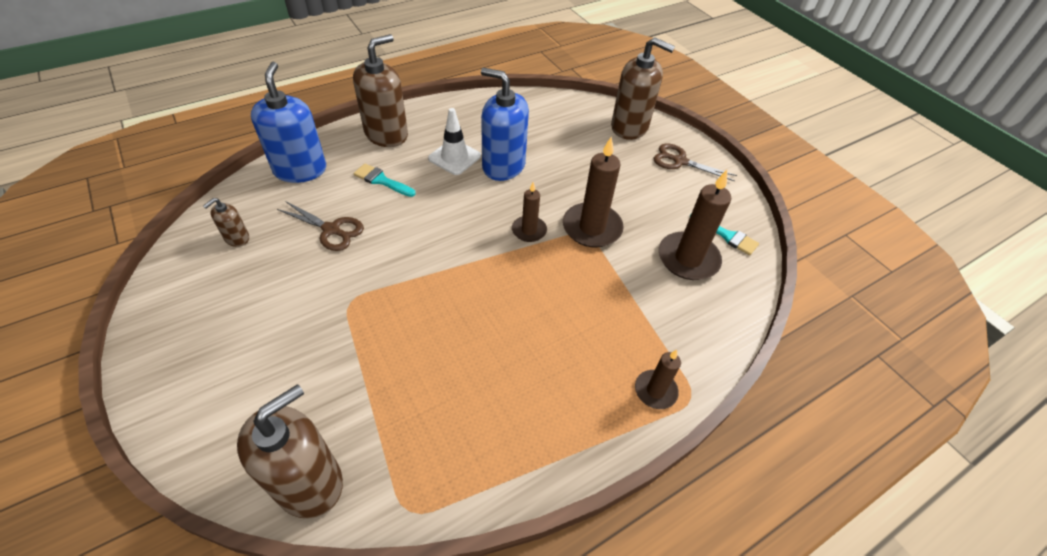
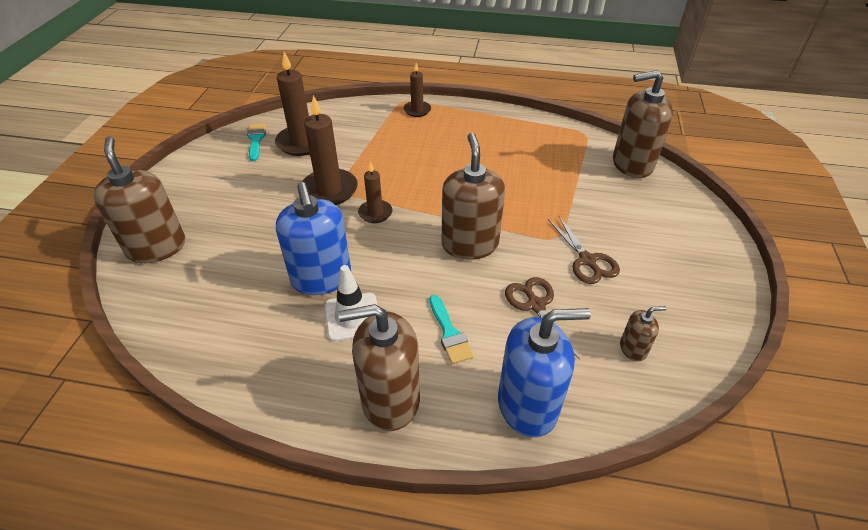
camera: 135 degrees left, 5 degrees down
(300, 170) = (527, 405): blue soap dispenser -> blue soap dispenser turned 135 degrees counterclockwise
(423, 249) = (470, 244): none -> brown soap dispenser
(680, 161) = (183, 195): brown scissors -> brown scissors (587, 260)

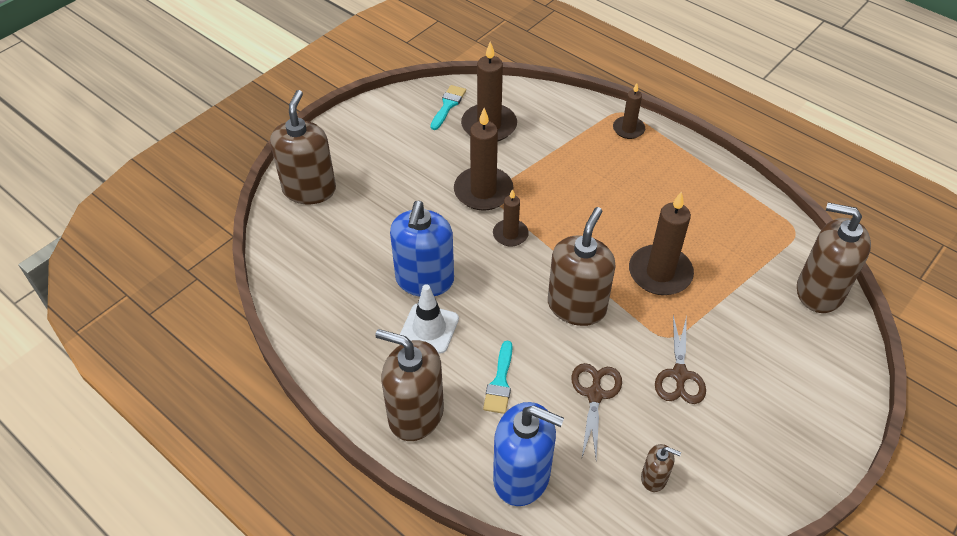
camera: 30 degrees right, 5 degrees up
(515, 195) = (660, 273): none -> brown candle

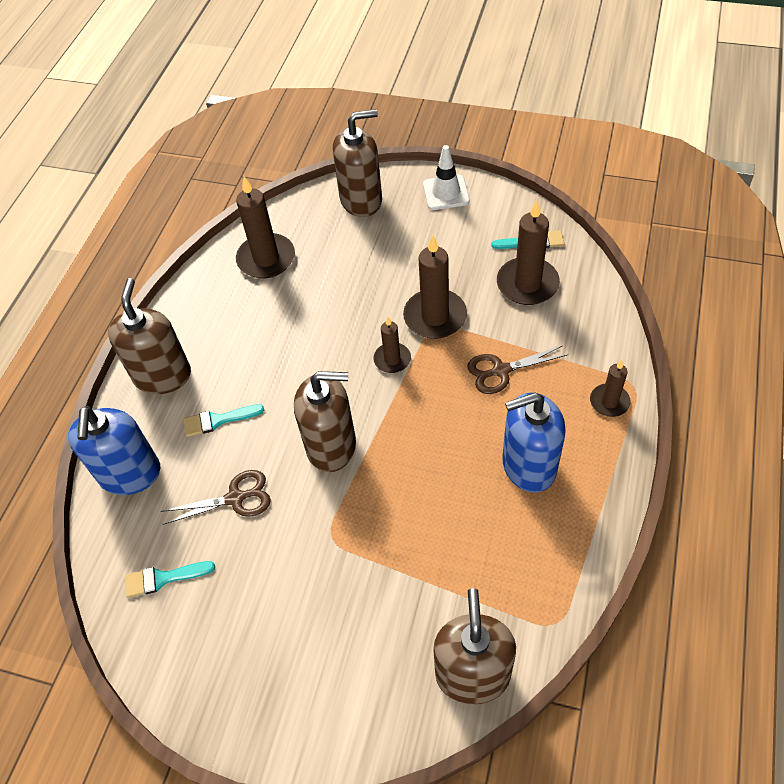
camera: 70 degrees right, 5 degrees up
(424, 280) = (303, 321): blue soap dispenser -> blue soap dispenser (528, 465)
(429, 328) = (252, 347): white traffic cone -> white traffic cone (446, 193)
(654, 478) = (163, 578): brown soap dispenser -> turquoise brush
(660, 273) = (412, 503): brown candle -> brown candle (266, 259)
(679, 375) = (289, 563): brown scissors -> brown scissors (501, 370)

